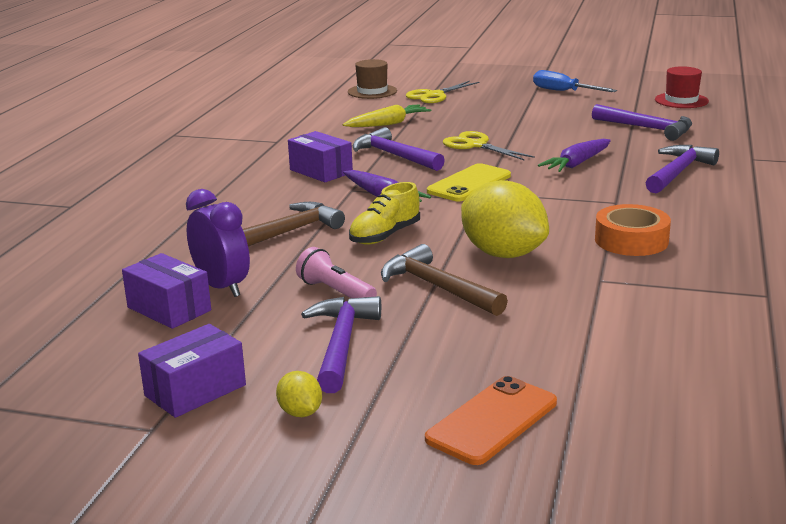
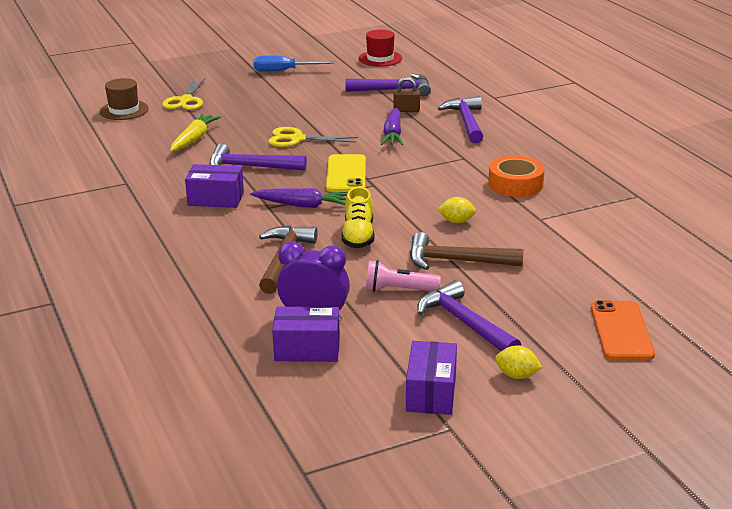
camera: 40 degrees left, 5 degrees up
(503, 254) = (456, 221): yellow lemon -> yellow lemon, size x0.44
(629, 148) = (406, 110): none -> brown padlock

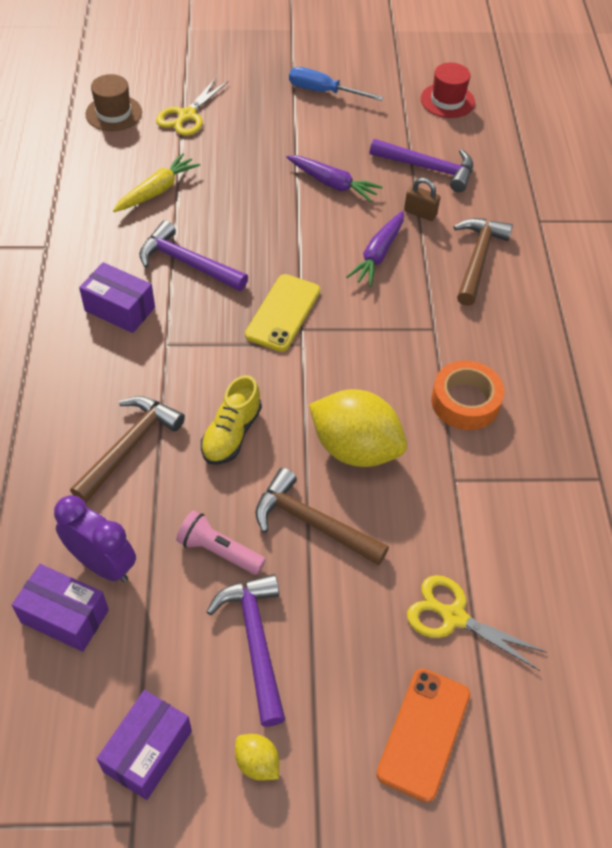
camera: 20 degrees right, 25 degrees up
(297, 139) = (266, 228): yellow scissors -> yellow scissors (453, 617)
(303, 205) = (204, 354): purple carrot -> purple carrot (332, 184)
(456, 221) = (355, 448): yellow lemon -> yellow lemon, size x2.25
(466, 122) = (477, 259): purple hammer -> brown hammer

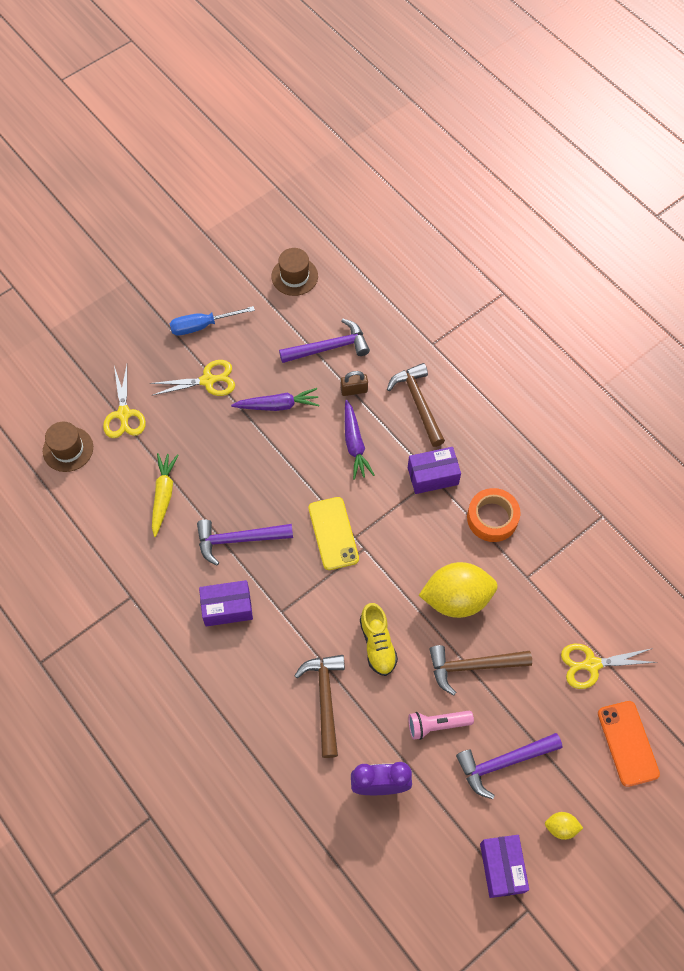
camera: 35 degrees left, 10 degrees up
(65, 616) = (388, 832): purple box -> purple box (433, 476)
(255, 642) = (503, 762): purple hammer -> purple hammer turned 60 degrees counterclockwise
(287, 132) = (208, 380): none -> yellow scissors
(447, 100) = (294, 276): red hat -> brown hat

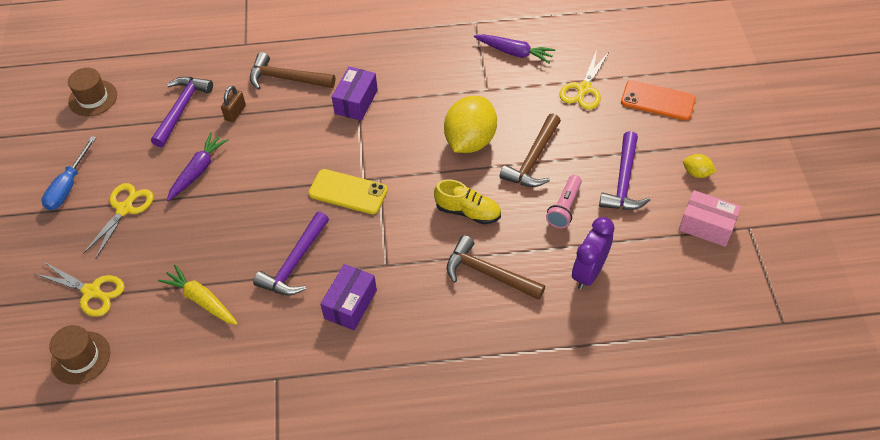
camera: 55 degrees left, 10 degrees down
(354, 444) = (283, 137): purple carrot -> purple carrot (514, 52)
(492, 518) = (422, 85): orange tape -> none
(502, 868) = (706, 226): purple box -> pink box
(561, 827) = (696, 173): yellow lemon -> yellow lemon turned 75 degrees clockwise

